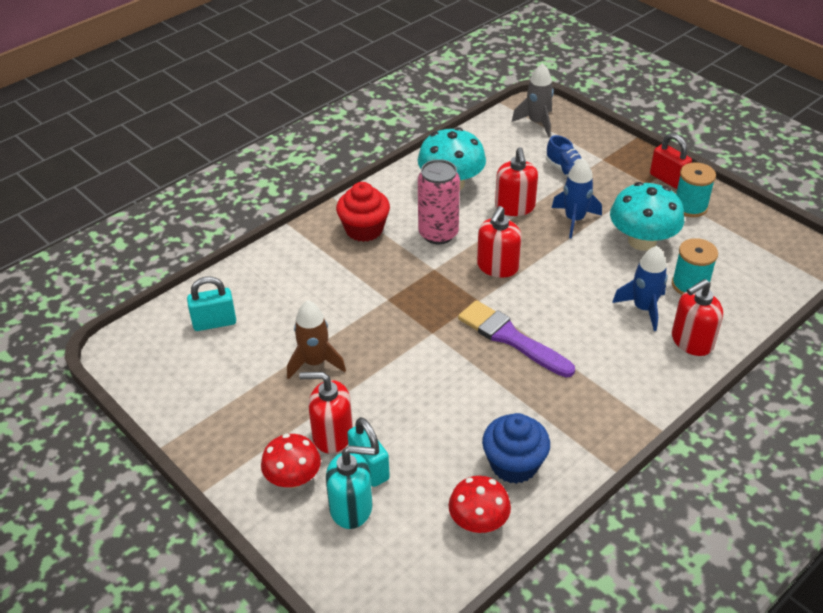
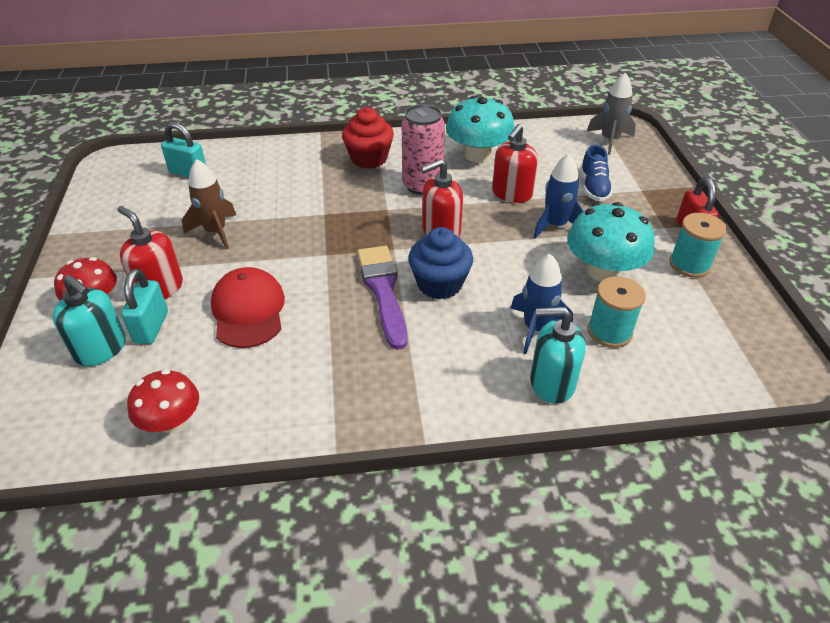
camera: 35 degrees right, 0 degrees up
(429, 411) = (248, 311): none -> red cap
(514, 464) = (258, 393): blue cupcake -> blue cupcake (439, 284)
(691, 341) = (551, 383): red soap dispenser -> turquoise soap dispenser

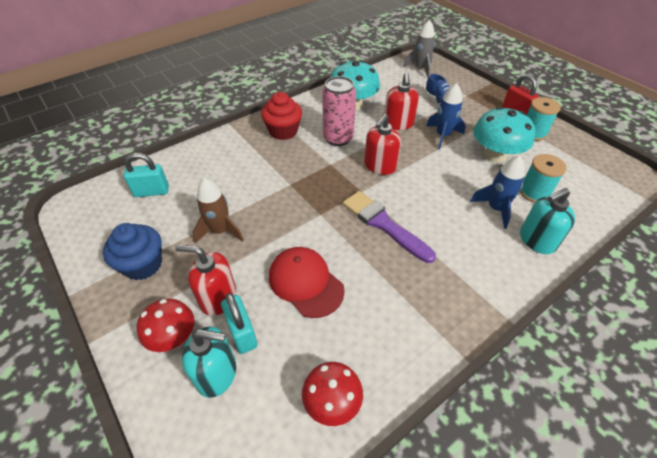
camera: 30 degrees left, 5 degrees up
(439, 284) = (414, 204): blue cupcake -> blue cupcake (143, 264)

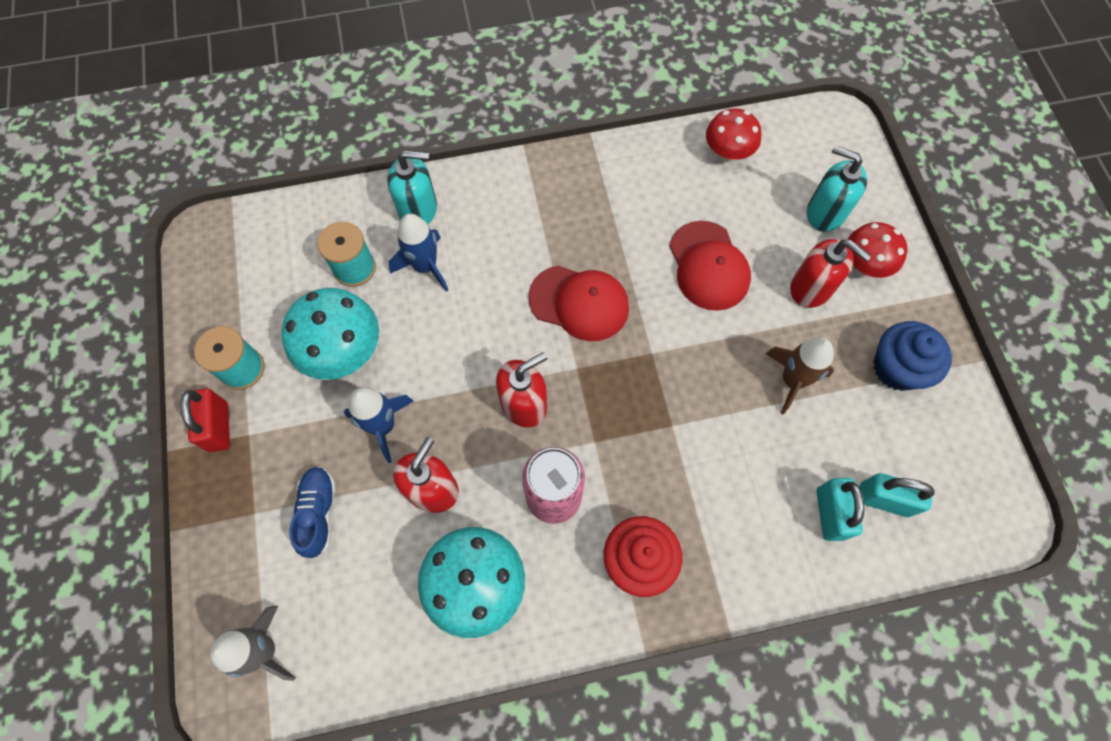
camera: 155 degrees left, 20 degrees up
(242, 333) = (793, 239): turquoise padlock -> turquoise padlock (830, 513)
(383, 224) = (579, 303): purple brush -> red cap

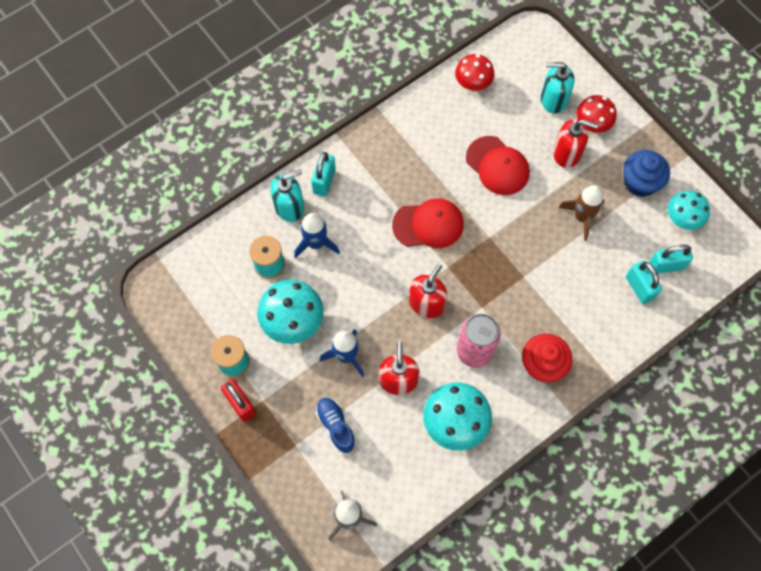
camera: 25 degrees left, 0 degrees up
(477, 196) = (324, 181): none -> turquoise padlock
(938, 443) = (683, 218): none -> turquoise mushroom

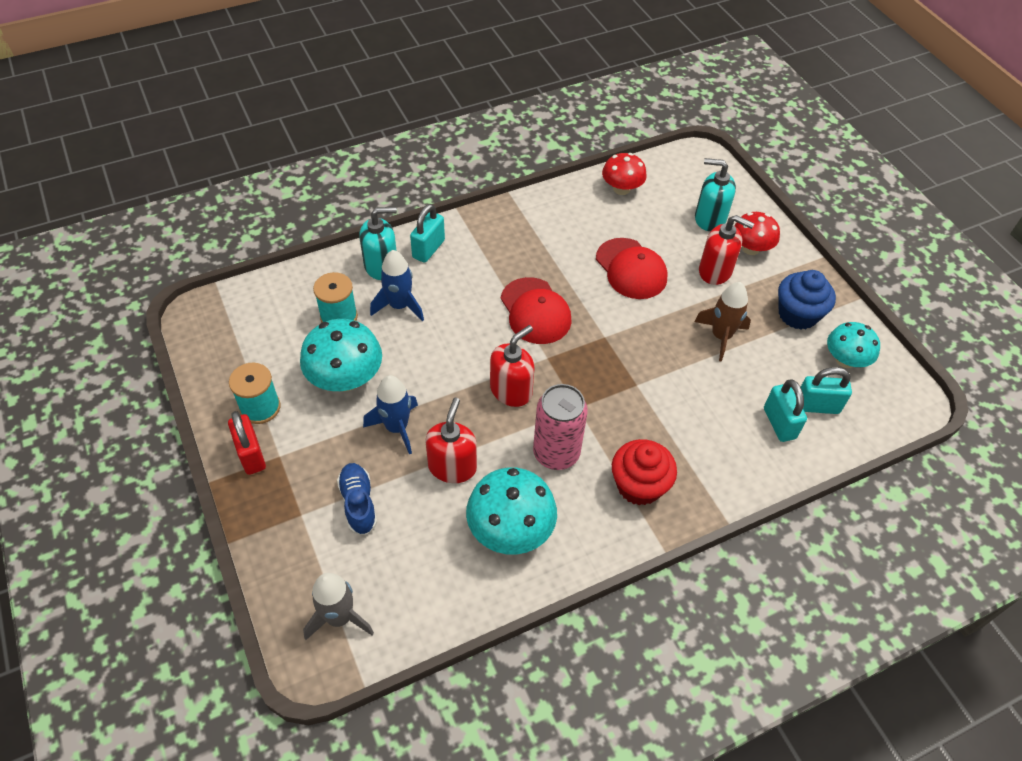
camera: 10 degrees right, 15 degrees down
(428, 224) = (535, 311): red cap -> red cap turned 60 degrees clockwise

